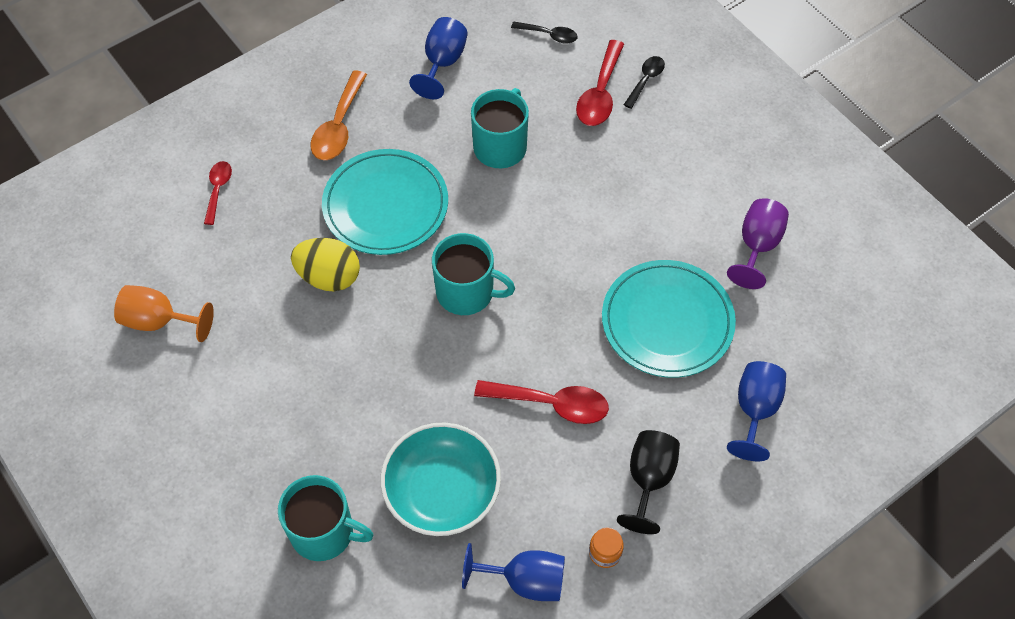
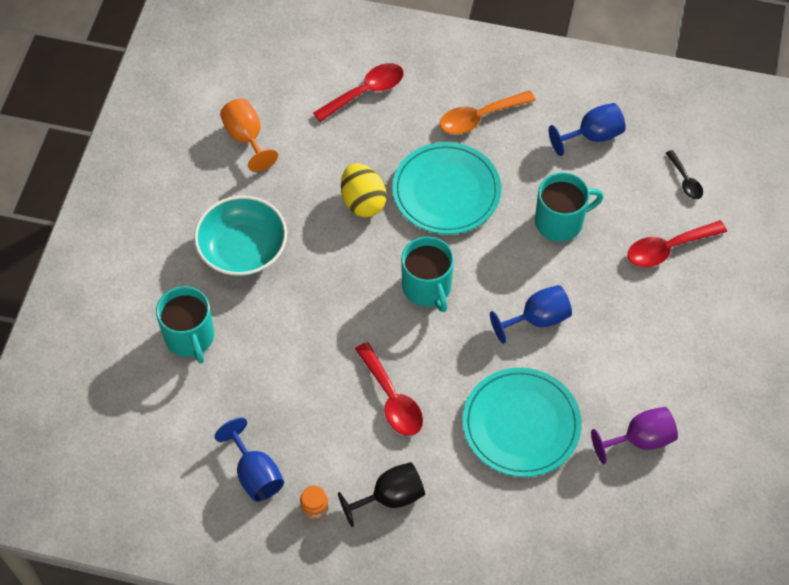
camera: 50 degrees right, 0 degrees up
(218, 190) = (365, 92): red spoon -> red spoon, size x1.66
(442, 491) = (274, 381): turquoise bowl -> turquoise bowl (243, 249)
(645, 80) = (710, 268): black spoon -> none
(755, 410) = (503, 528): blue goblet -> blue goblet (537, 319)

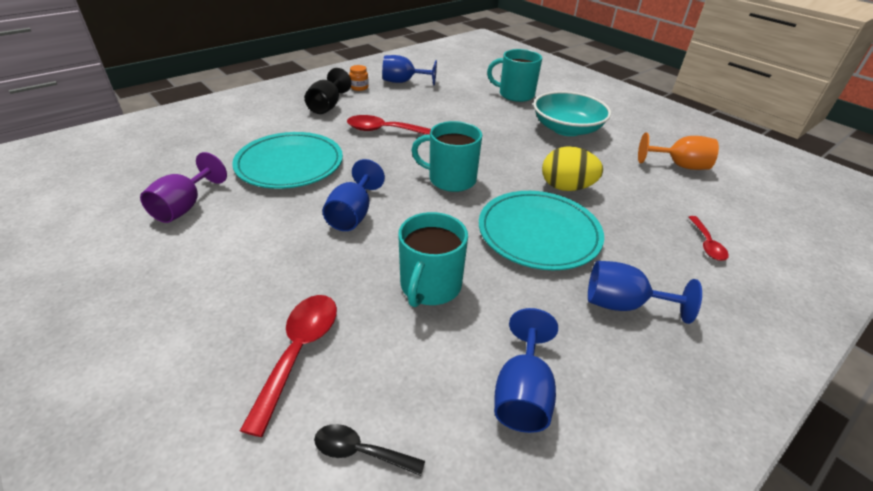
camera: 125 degrees right, 20 degrees down
(365, 92) = (706, 244): red spoon -> red spoon, size x0.60
(479, 118) = (623, 304): orange spoon -> blue goblet

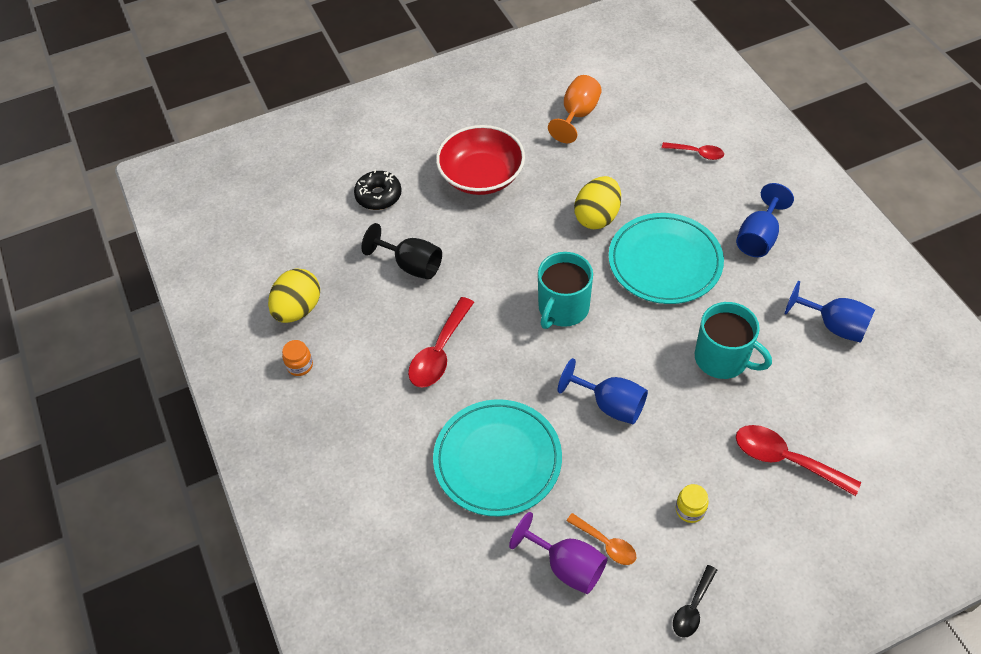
camera: 70 degrees left, 15 degrees up
(203, 226) = (606, 544): none -> orange spoon
(234, 276) = (690, 510): none -> yellow jar
(327, 106) = (349, 410): black goblet -> black goblet (411, 265)
(360, 451) = (871, 426): black spoon -> black spoon (692, 608)
(403, 82) = (298, 309): blue goblet -> yellow egg
(515, 94) = (378, 196): turquoise mug -> black donut
(566, 129) = (481, 175): turquoise bowl -> red bowl

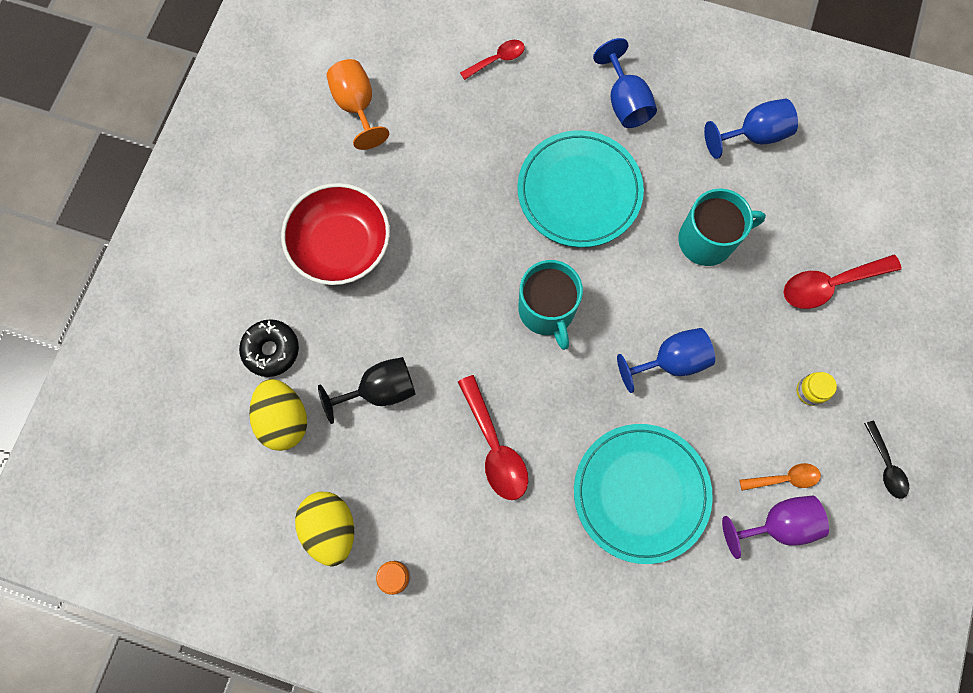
camera: 50 degrees left, 20 degrees up
(597, 217) = (482, 197): yellow egg -> yellow egg (284, 419)

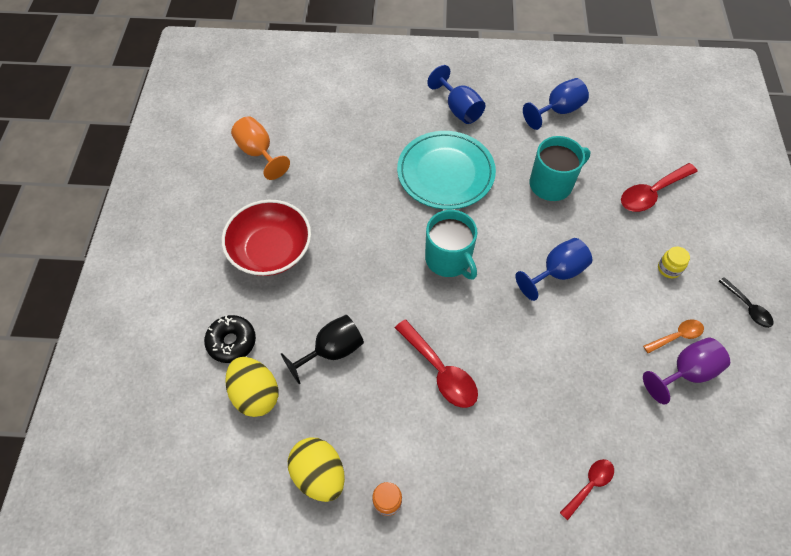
camera: 15 degrees left, 15 degrees down
(497, 59) = (357, 102): red spoon -> red spoon (589, 485)
(641, 493) = (570, 376): turquoise plate -> none

